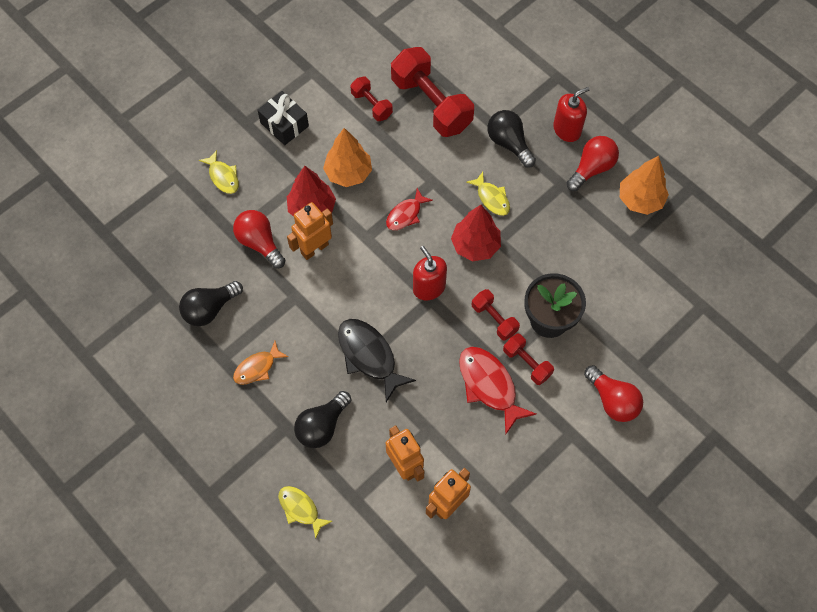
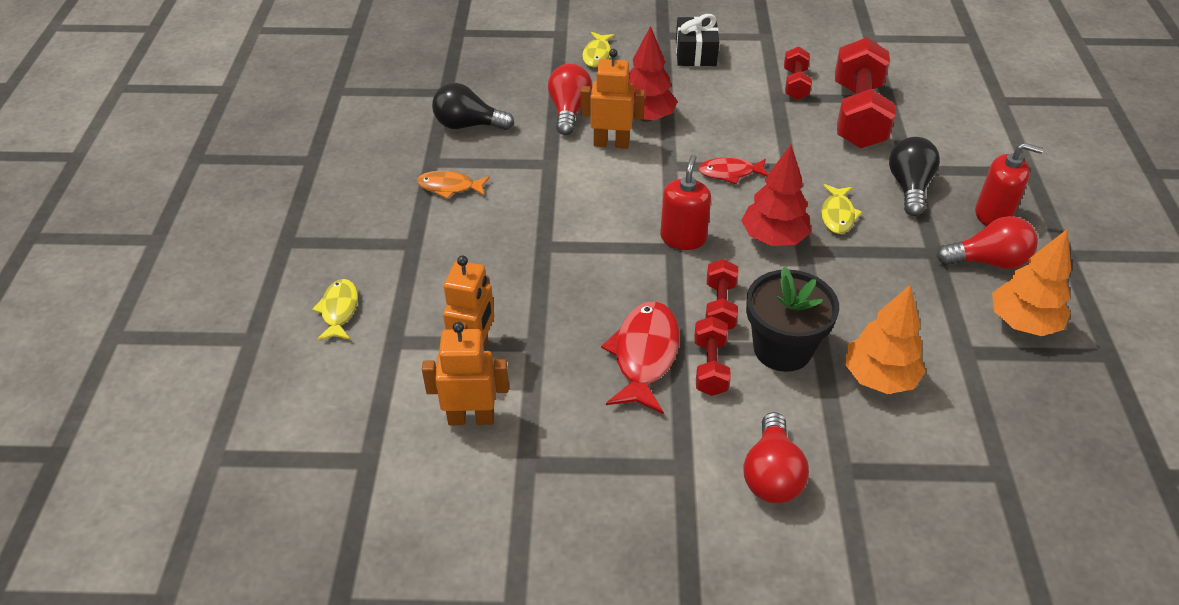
camera: 45 degrees right, 20 degrees down
(322, 426) = (444, 266): black light bulb -> none
(348, 173) = (712, 114): orange tree -> orange tree (879, 378)
(369, 356) = (556, 247): black fish -> none

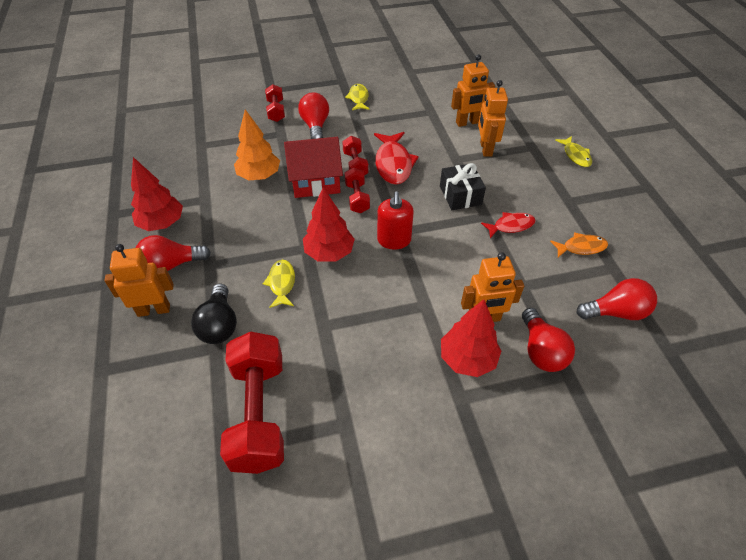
camera: 165 degrees right, 5 degrees up
(468, 125) = (616, 312): black light bulb -> red light bulb
(597, 55) = (561, 451): yellow fish -> yellow fish (358, 98)
(695, 53) = (452, 484): black gift -> black gift (460, 195)
(730, 173) = (373, 307): red fish -> red fish (511, 226)
(782, 349) = (315, 181): black flower pot -> red house
(795, 84) = (327, 451): red dumbbell -> red dumbbell (276, 111)
(993, 215) = (154, 310): red soap dispenser -> orange robot
(1023, 323) = (162, 223): orange tree -> red tree

